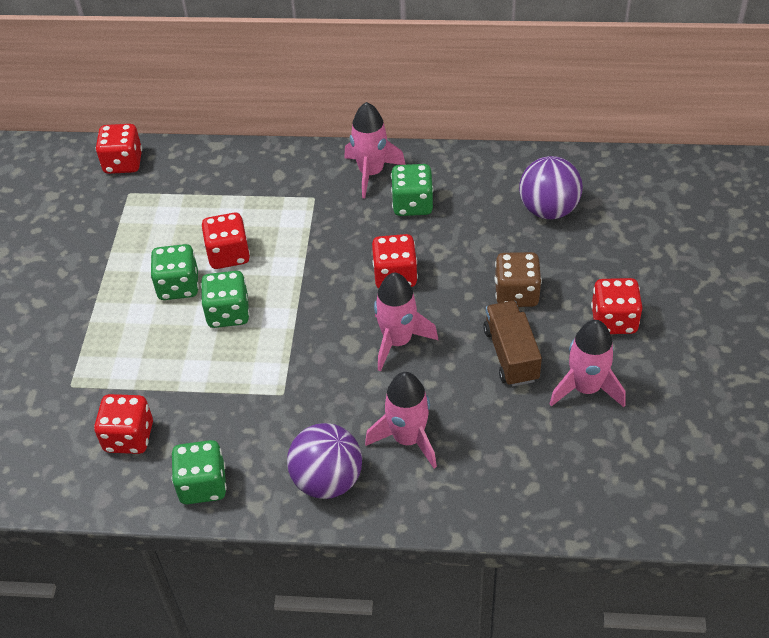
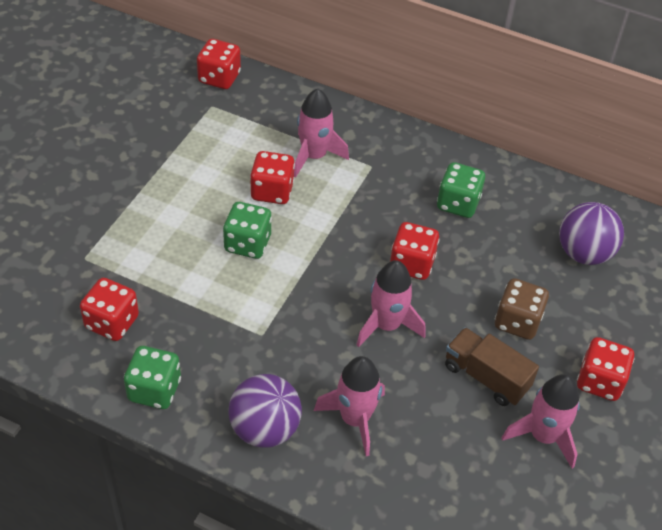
camera: 15 degrees right, 0 degrees up
(178, 286) = (216, 204): green dice -> none
(371, 173) = (433, 161): pink rocket -> pink rocket (314, 156)
(511, 355) = (486, 377): brown truck -> brown truck turned 60 degrees counterclockwise

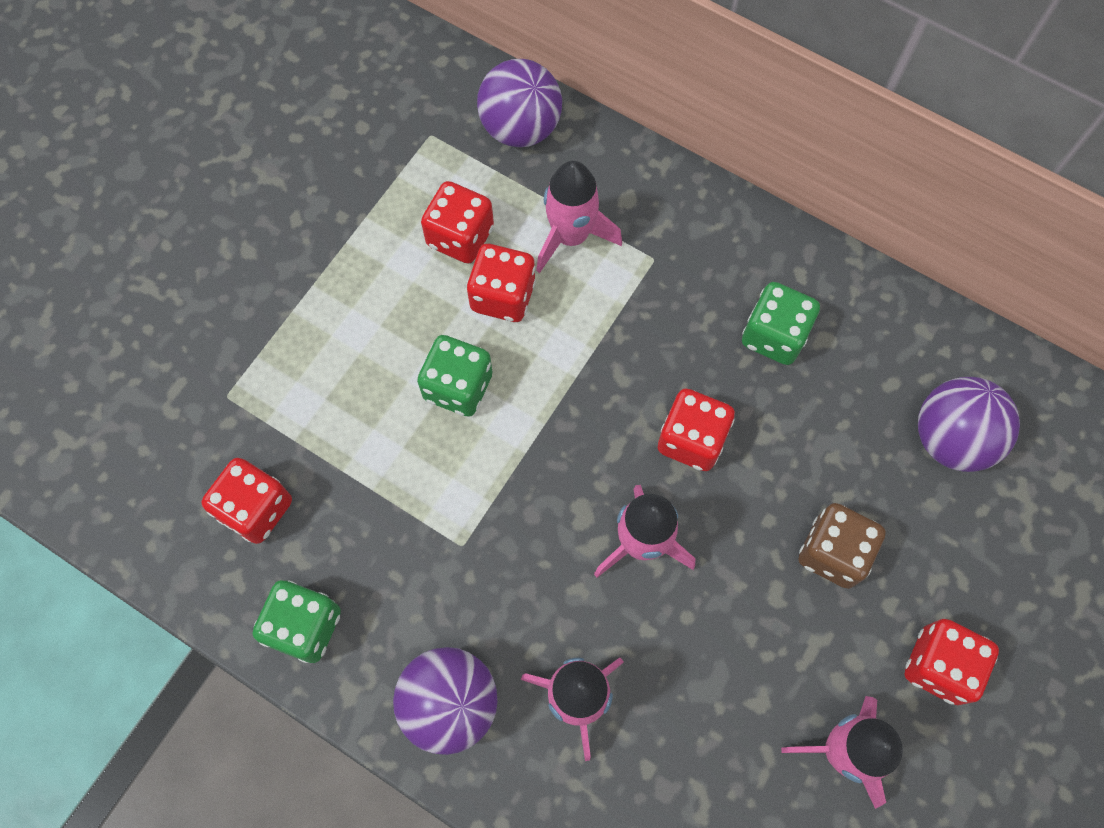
camera: 10 degrees right, 20 degrees up
(219, 78) = (446, 83): red dice -> red dice (460, 237)
(272, 100) = (520, 128): none -> purple ball
(486, 377) = (773, 644): brown truck -> none

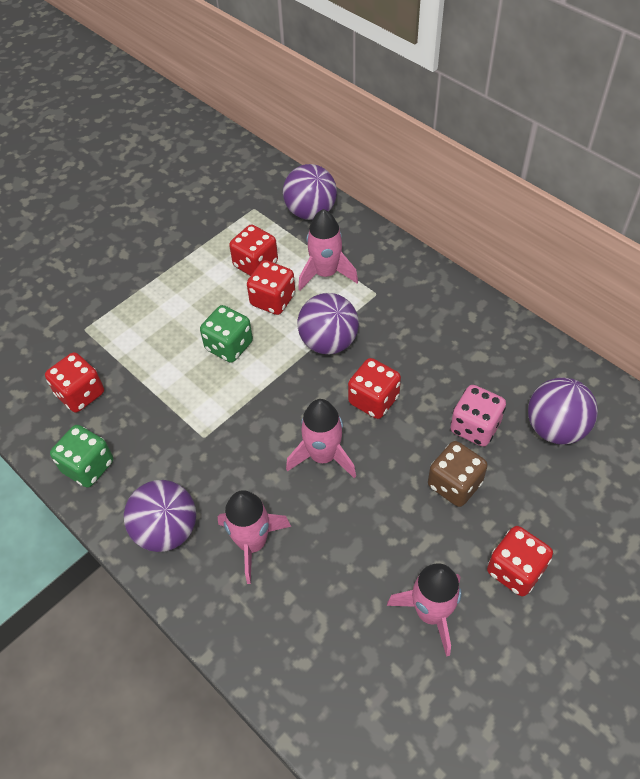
camera: 15 degrees right, 15 degrees down
(604, 355) = (328, 342): none -> purple ball
(774, 336) = (445, 348): green dice -> none
(842, 457) = (475, 427): none -> pink dice

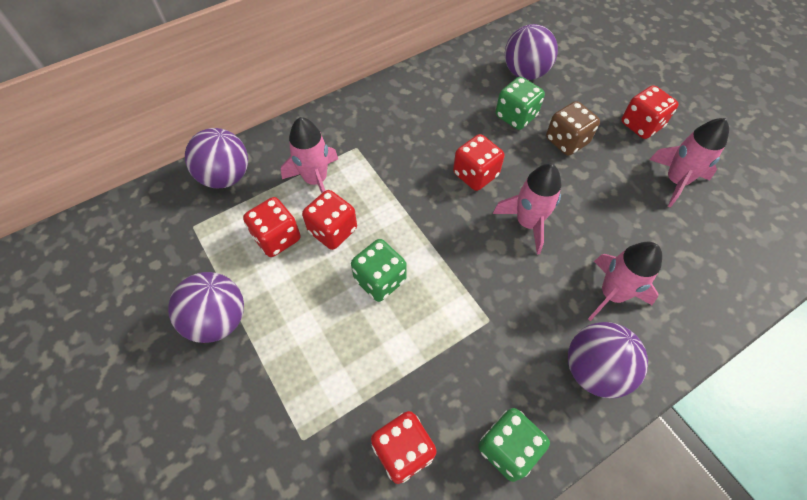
camera: 80 degrees left, 5 degrees up
(328, 342) = (401, 194): purple ball -> purple ball (218, 320)
(475, 427) = (516, 116): pink dice -> green dice

